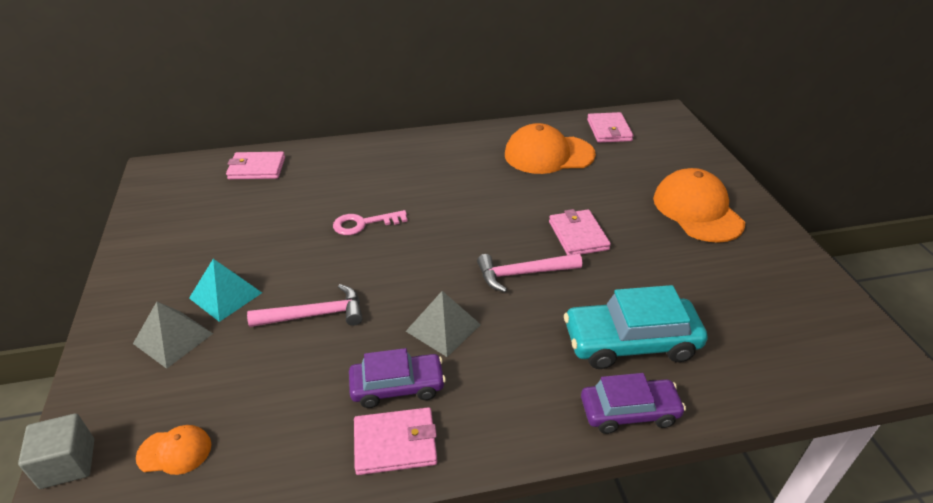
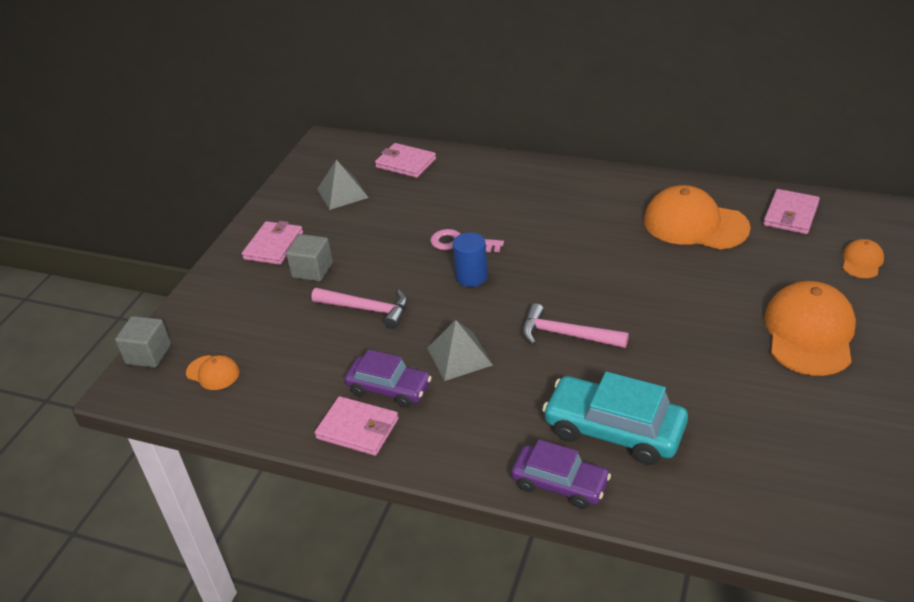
camera: 35 degrees right, 0 degrees up
(173, 338) = (257, 291): grey pyramid -> grey pyramid (342, 193)
(225, 295) = (312, 270): turquoise pyramid -> grey cube
(398, 250) = (471, 277): none -> blue cylinder
(578, 235) = (652, 317): pink wallet -> pink wallet (273, 245)
(683, 150) = (862, 261): none -> orange cap

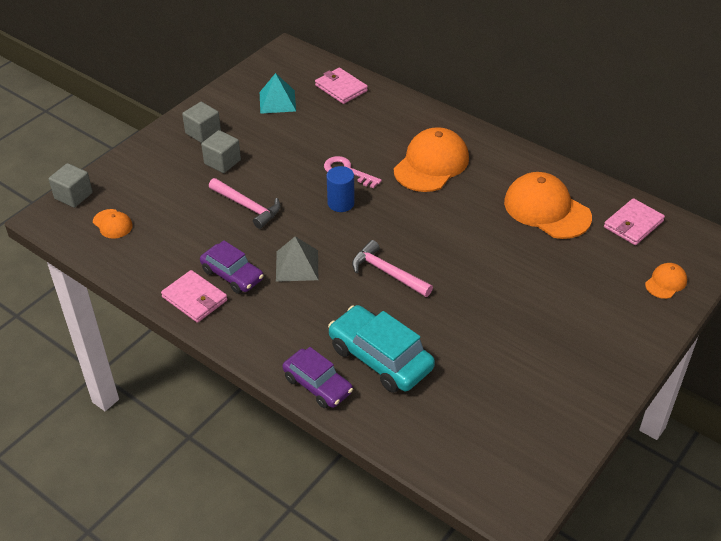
camera: 15 degrees right, 5 degrees up
(273, 245) = (203, 133): pink wallet -> grey cube
(342, 193) = (277, 101): grey pyramid -> turquoise pyramid
(809, 332) = (581, 329): orange cap -> orange cap (431, 164)

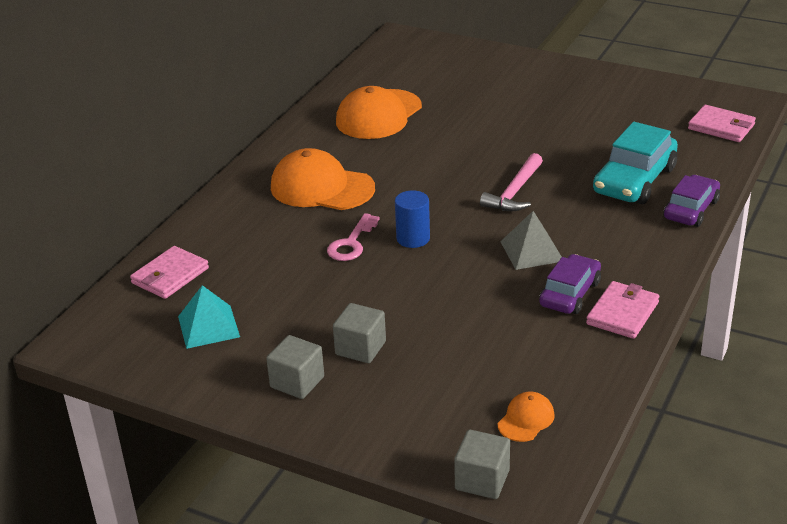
camera: 100 degrees left, 10 degrees down
(247, 206) = (445, 307): pink hammer -> none
(633, 224) = (385, 72): pink wallet -> pink wallet (721, 127)
(666, 282) = (458, 56): orange cap -> none

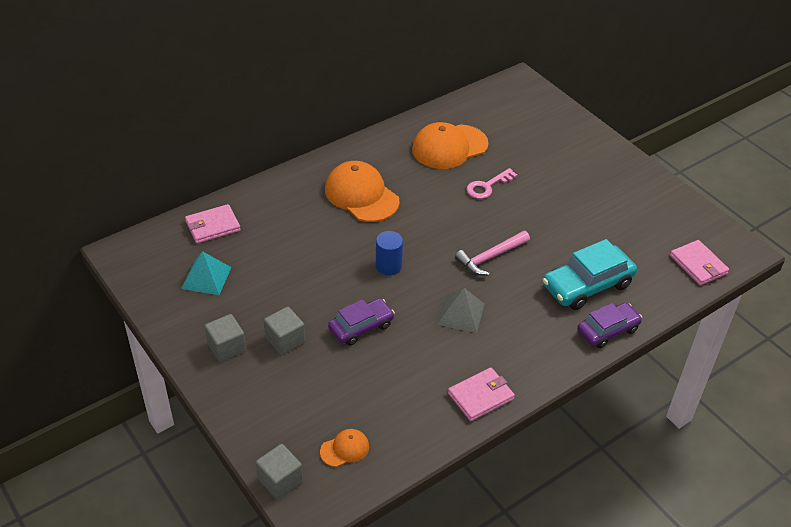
camera: 25 degrees right, 10 degrees up
(352, 243) = (345, 251): pink key -> pink key (487, 186)
(570, 293) = (457, 362): purple car -> purple car (361, 327)

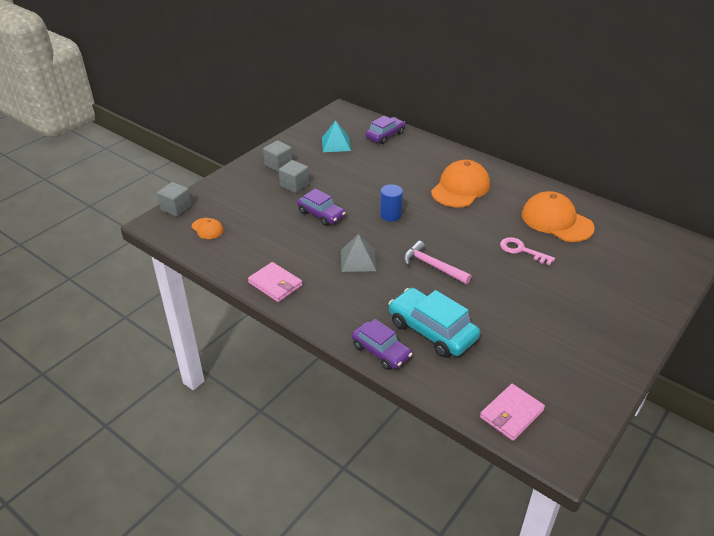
camera: 75 degrees right, 5 degrees down
(212, 226) = (385, 135): pink wallet -> purple car

